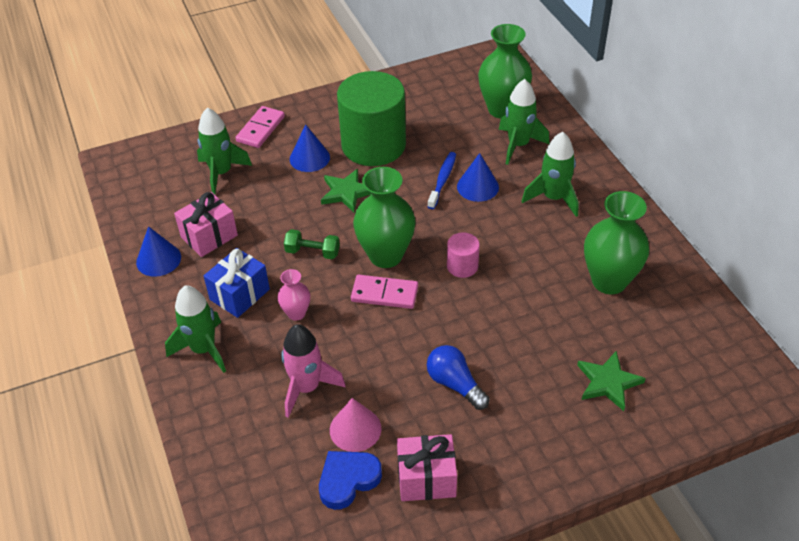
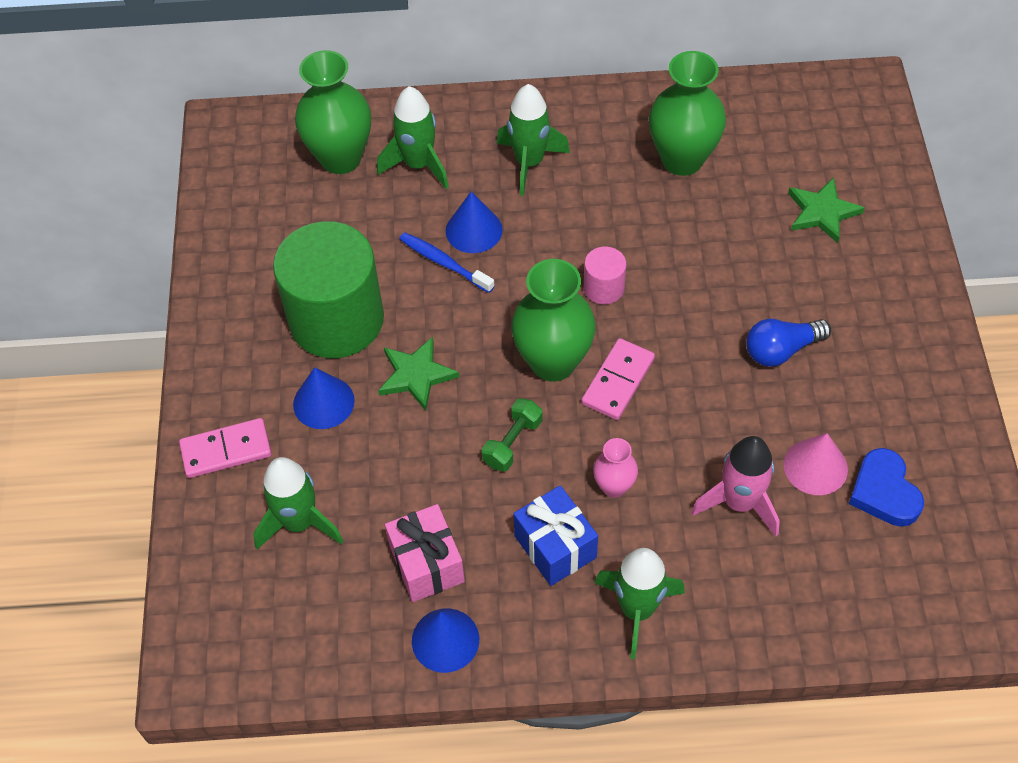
camera: 70 degrees left, 10 degrees up
(260, 129) = (226, 450): pink domino -> pink domino turned 60 degrees counterclockwise
(426, 478) = (901, 415): pink gift -> none

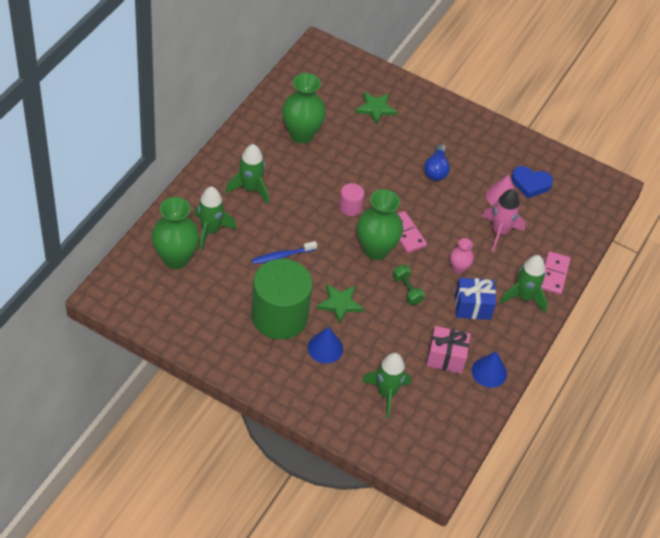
camera: 65 degrees left, 5 degrees down
(226, 450) = (321, 402): pink domino -> pink domino (554, 274)
(474, 230) = (272, 233): blue cone -> none

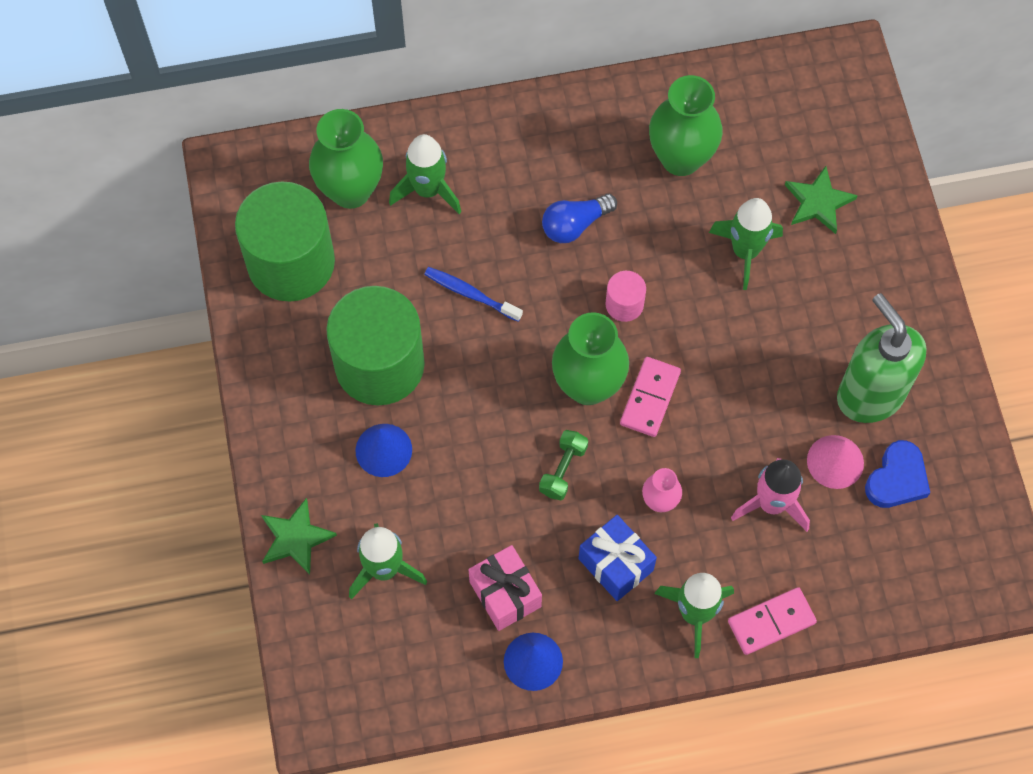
camera: 55 degrees right, 15 degrees up
(186, 309) = (291, 262): none -> green cylinder
(250, 188) = (535, 177): green rocket -> green rocket (745, 251)
(340, 304) = (464, 413): green star -> green star (296, 538)
(436, 169) = (794, 350): blue light bulb -> blue light bulb (575, 225)
(483, 162) = (869, 395): none -> green soap dispenser
(530, 184) = (897, 479): blue heart -> blue heart turned 120 degrees counterclockwise

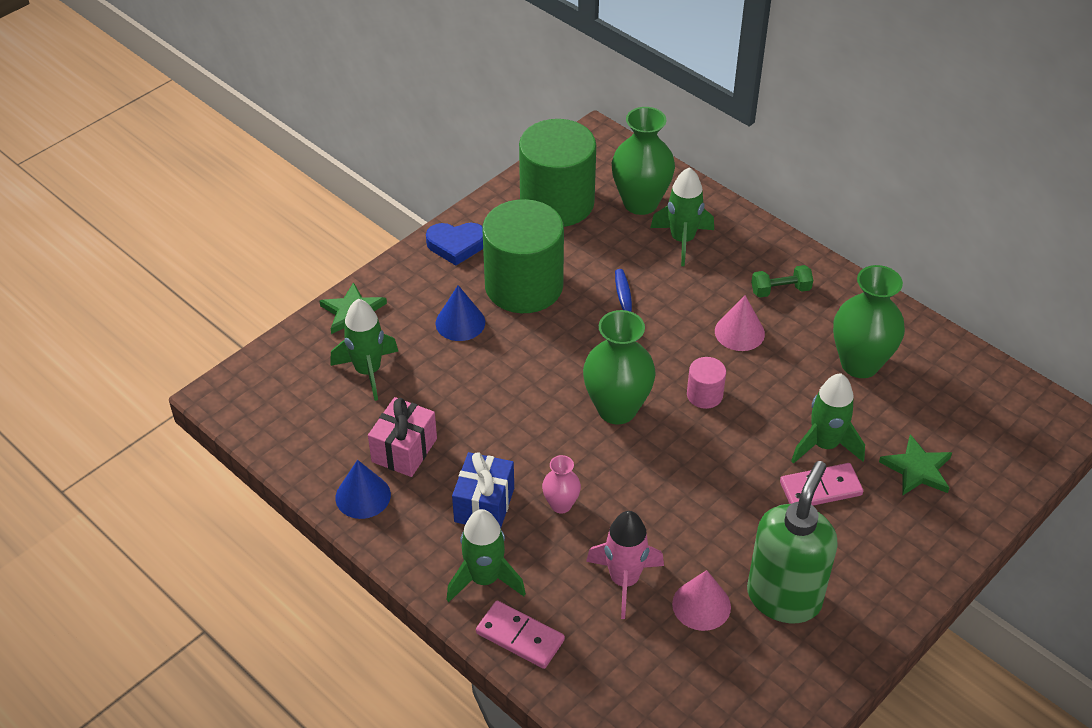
camera: 55 degrees right, 20 degrees down
(563, 470) = (534, 431): green dumbbell -> green dumbbell (780, 290)
(575, 225) = (739, 332): blue light bulb -> pink cone
(650, 398) = (642, 452): pink domino -> pink domino (820, 489)
(897, 479) = (726, 659): blue heart -> blue heart (456, 245)

